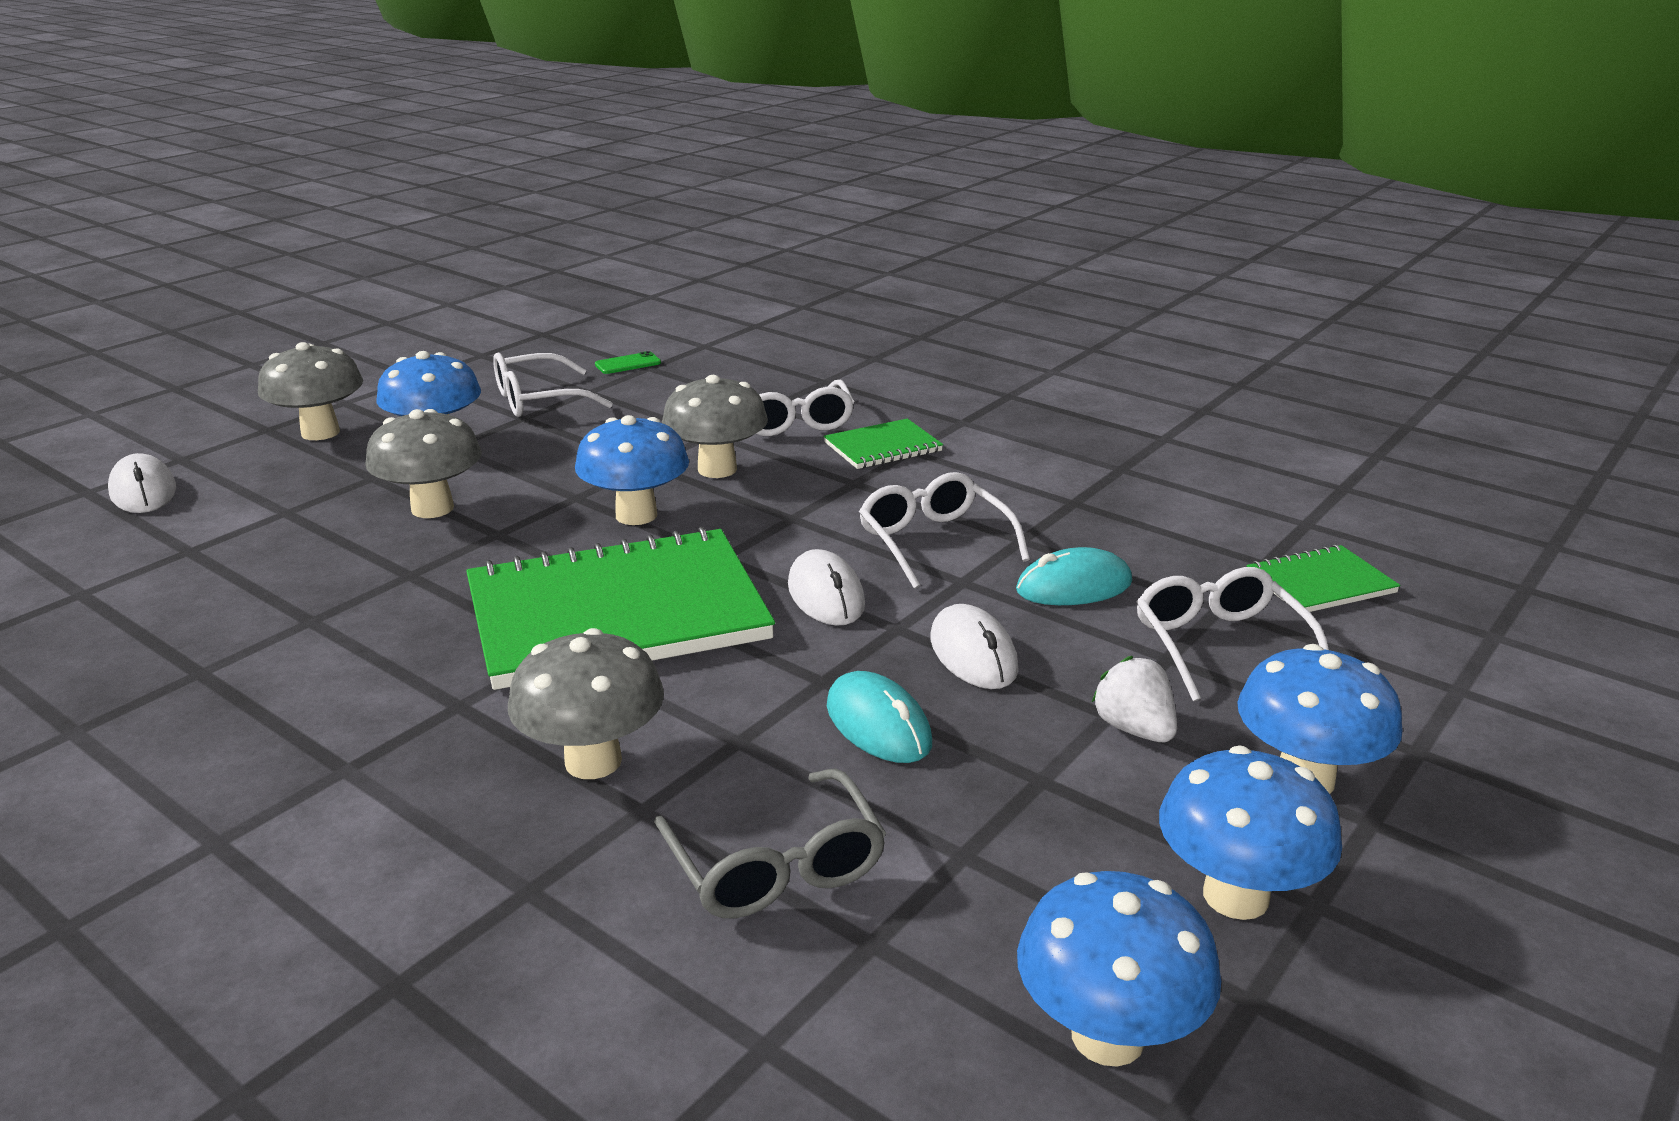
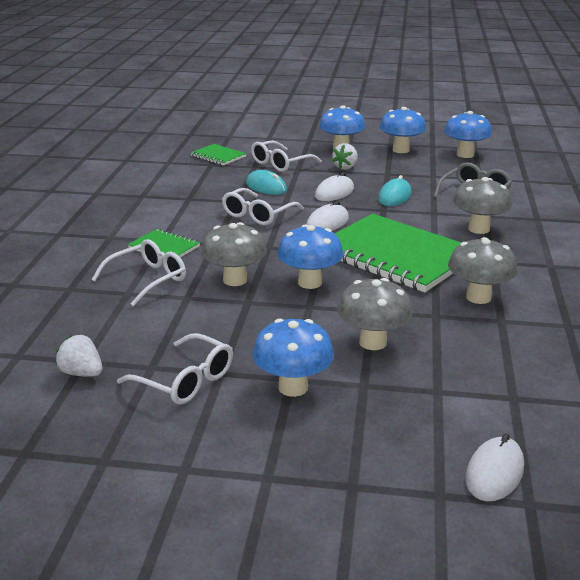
camera: 120 degrees left, 0 degrees up
(320, 432) = (330, 451): grey mushroom -> grey mushroom (478, 297)
(628, 364) = (82, 373): green phone -> white strawberry

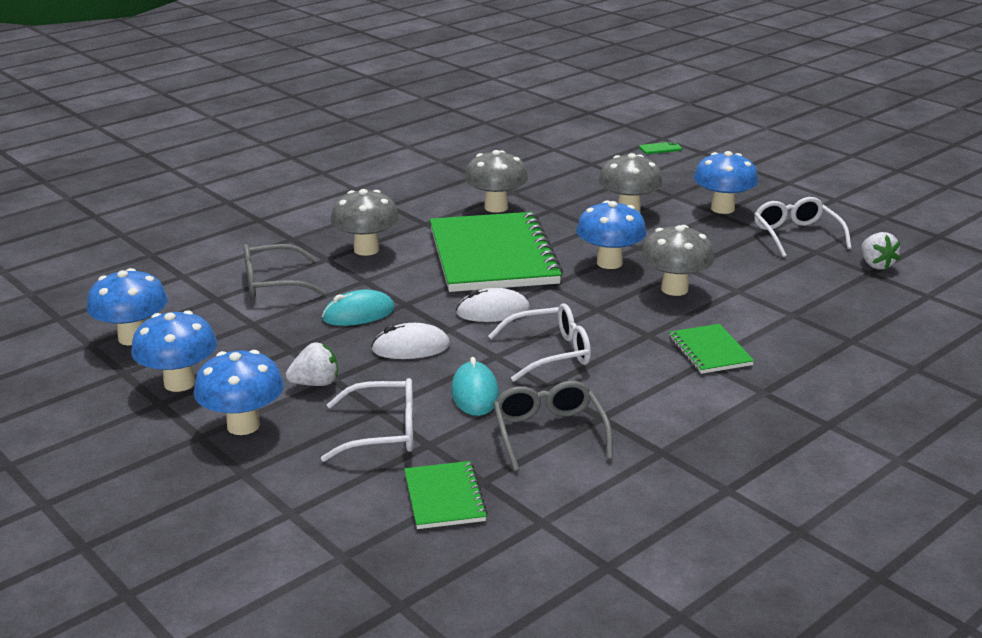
camera: 140 degrees left, 0 degrees up
(148, 279) = (761, 320): white glasses -> none
(206, 185) = (549, 433): none -> grey glasses
(494, 473) = (660, 148): white mouse -> green phone

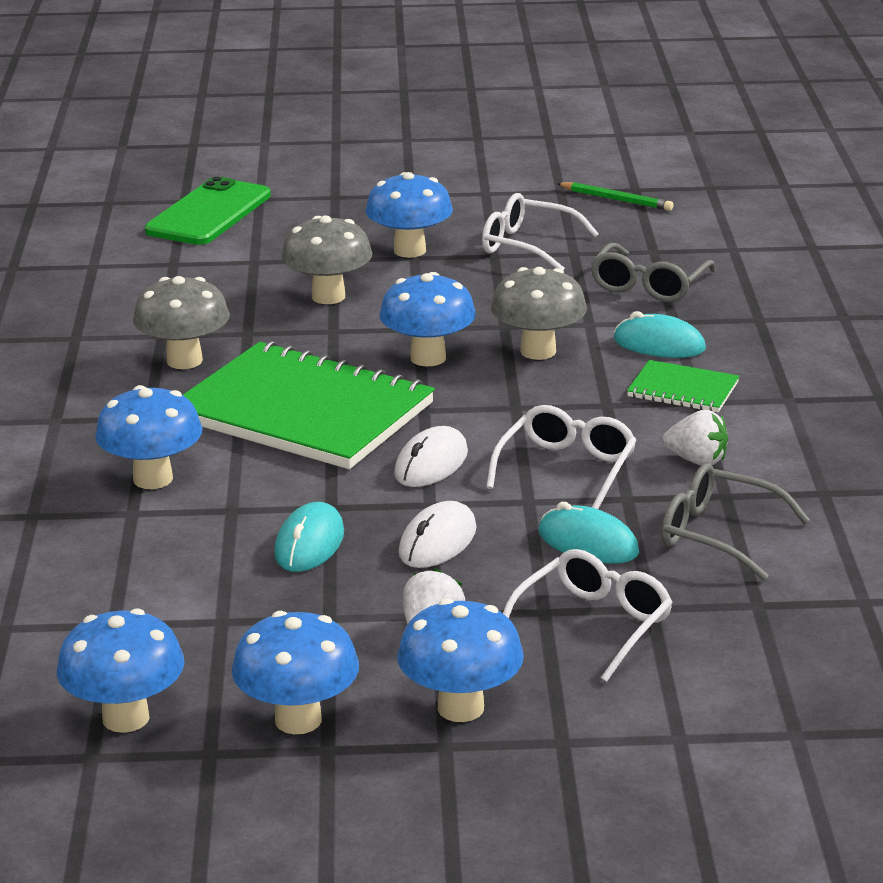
camera: 50 degrees left, 0 degrees up
(273, 283) = (137, 571): grey glasses -> grey glasses (648, 286)
(366, 250) = (153, 479): grey mushroom -> blue mushroom
(444, 497) = (761, 637): green notebook -> none
(660, 148) = (209, 213): green phone -> green phone, size x2.41
(753, 321) = (659, 344): none -> turquoise mouse
(876, 265) = (644, 241): white strawberry -> white strawberry (697, 460)
(911, 236) = (616, 200): none -> green pencil

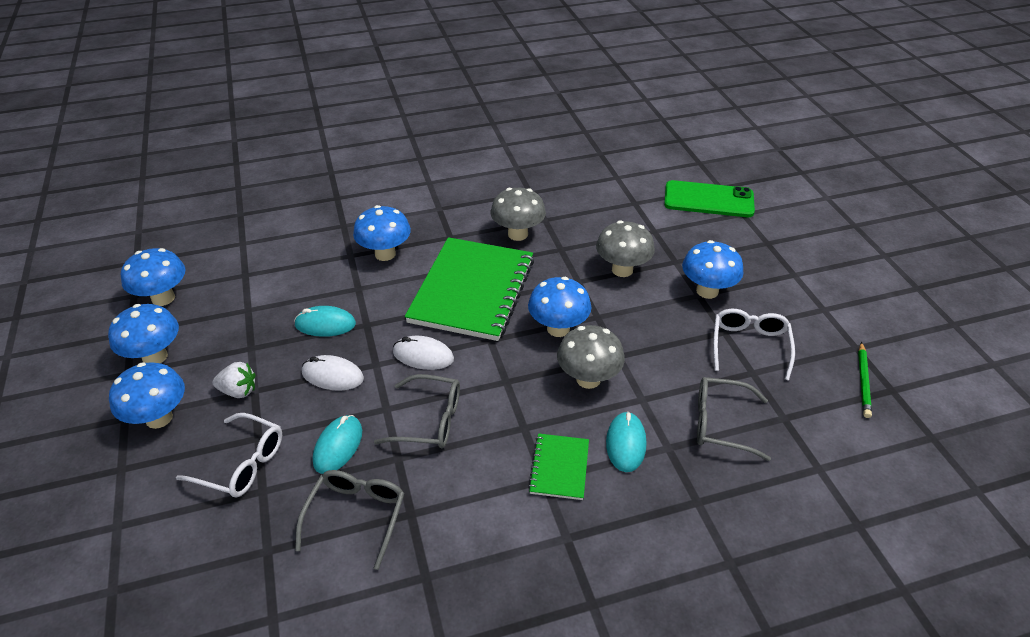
camera: 75 degrees right, 15 degrees up
(566, 469) = (429, 420): white glasses -> grey glasses
(697, 460) = (456, 490): white strawberry -> none

